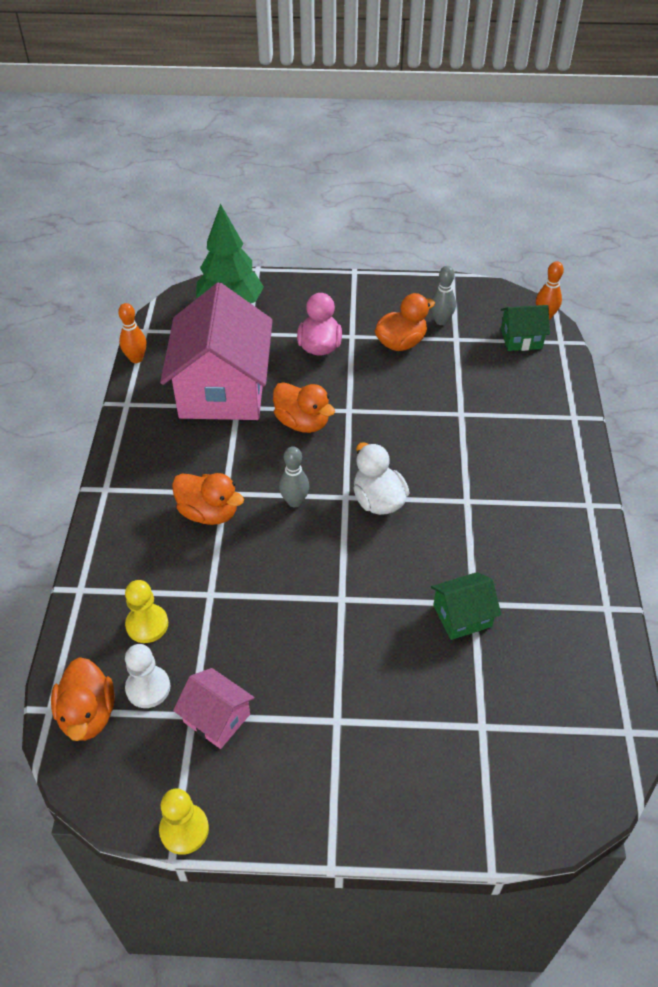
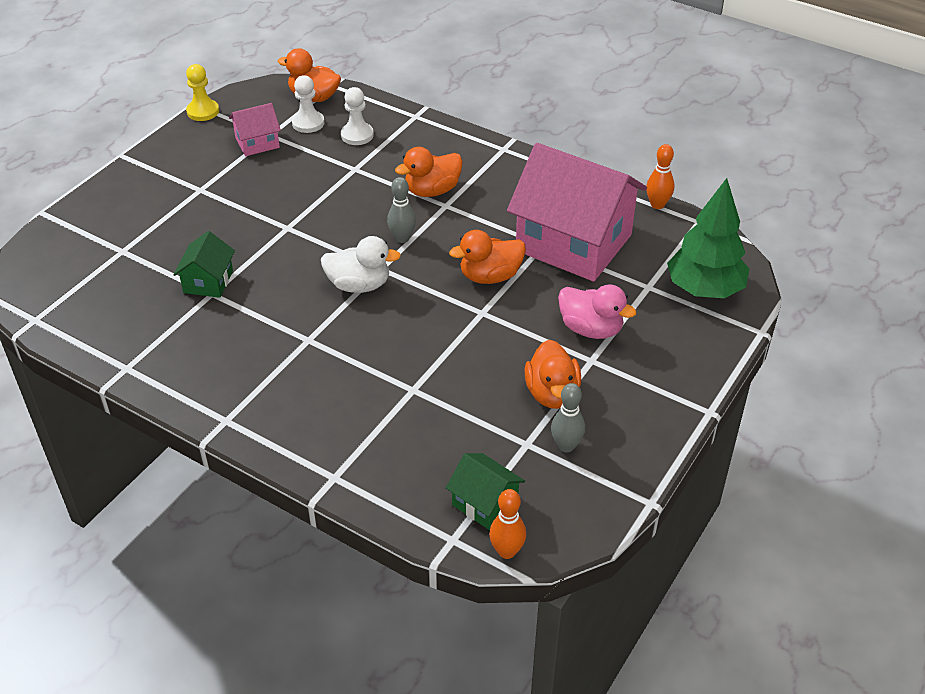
camera: 120 degrees right, 5 degrees down
(147, 624) = (357, 135): yellow pawn -> white pawn
(521, 339) = (485, 503): green house -> green house turned 75 degrees counterclockwise

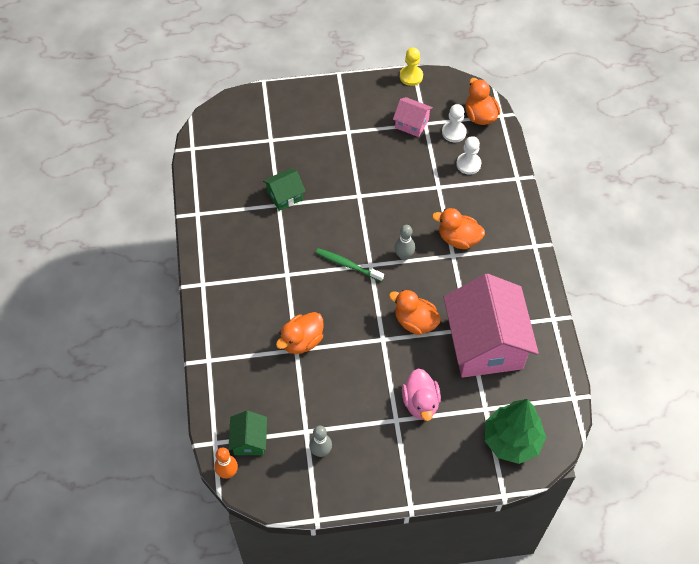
camera: 50 degrees right, 15 degrees up
(359, 285) = (347, 265): white duck -> green toothbrush
(552, 393) = (352, 418): orange duck -> orange duck (302, 341)
(657, 205) = (566, 364): orange bowling pin -> none

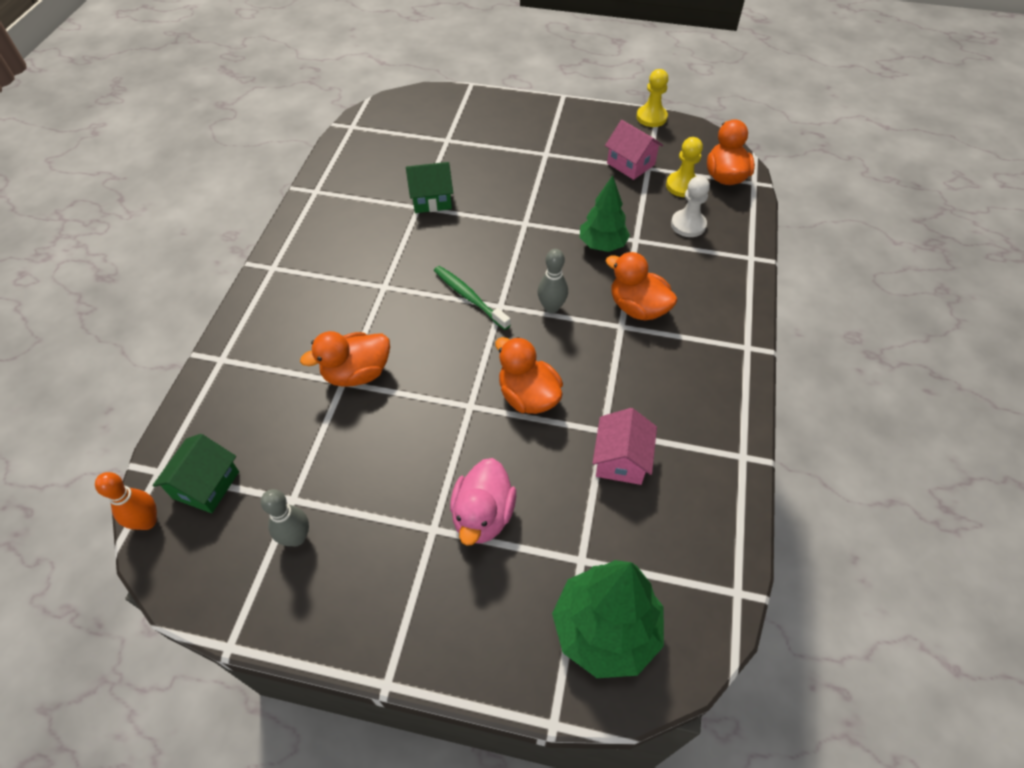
camera: 20 degrees right, 5 degrees down
(418, 197) = (602, 245): none -> green tree
(454, 132) = (682, 186): white pawn -> yellow pawn
(485, 344) = (621, 460): pink house -> pink house, size x0.45

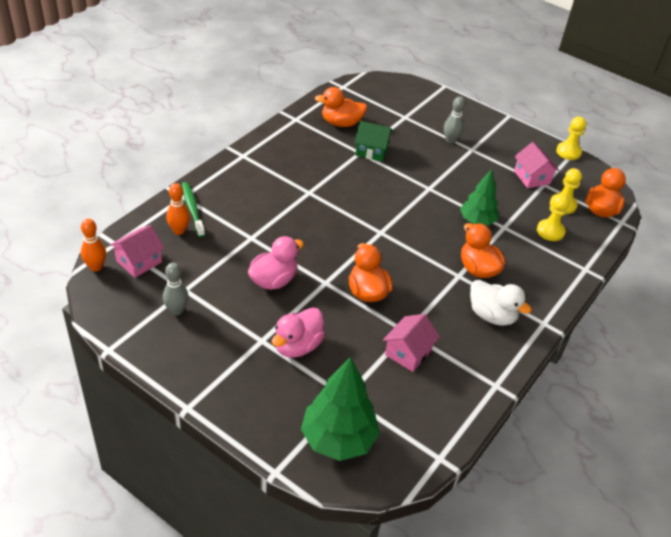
camera: 20 degrees right, 10 degrees down
(206, 485) = (139, 261): green house -> pink house
(240, 413) = (179, 231): none -> orange bowling pin
(357, 373) = (263, 236): orange duck -> orange duck (341, 123)
(403, 432) = (273, 280): none -> pink duck
(469, 297) = (362, 219): green toothbrush -> green toothbrush (192, 209)
(551, 307) = (416, 246): grey bowling pin -> grey bowling pin (450, 140)
(687, 363) = (492, 315): none -> white duck
(688, 225) = (550, 231): white pawn -> yellow pawn

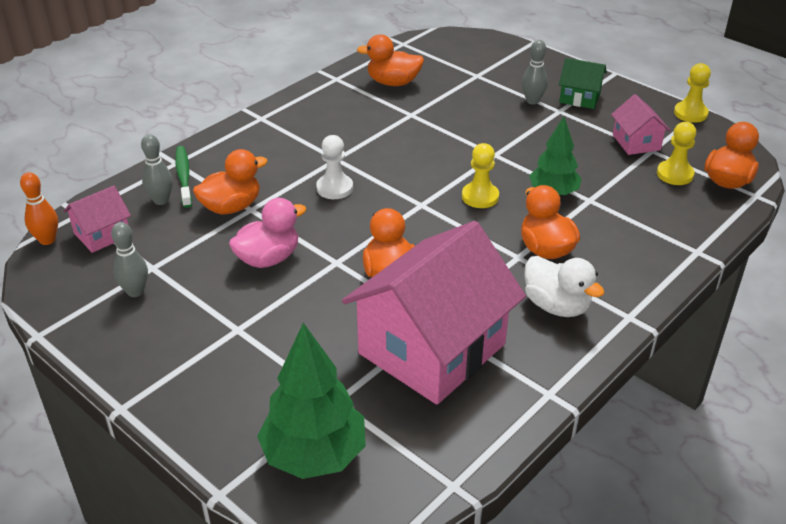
camera: 10 degrees right, 5 degrees down
(179, 231) = (161, 200): orange bowling pin -> grey bowling pin
(236, 236) = (231, 207): none -> orange duck
(297, 346) = (283, 337): pink duck -> none
(312, 218) = (334, 188): none -> white pawn
(371, 151) = (426, 113): green house -> green house (579, 98)
(408, 352) = (432, 349): pink house -> pink house, size x2.24
(550, 231) = (653, 205): yellow pawn -> yellow pawn (480, 197)

